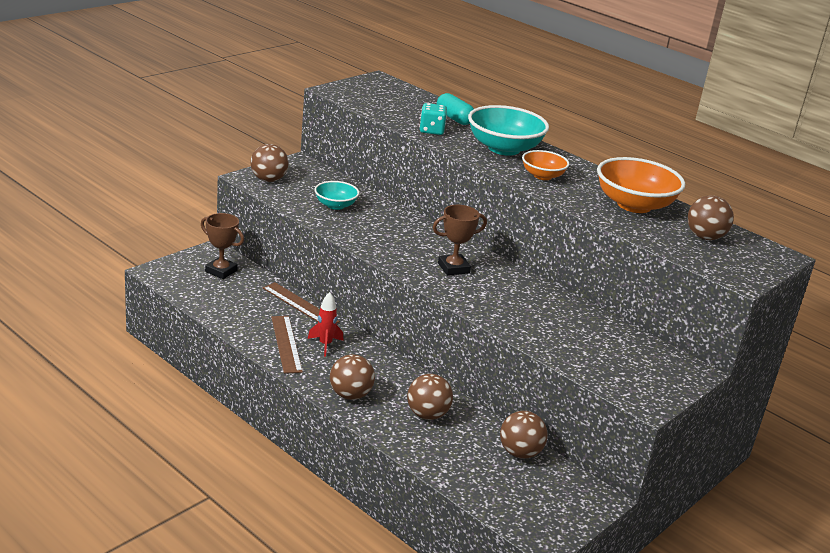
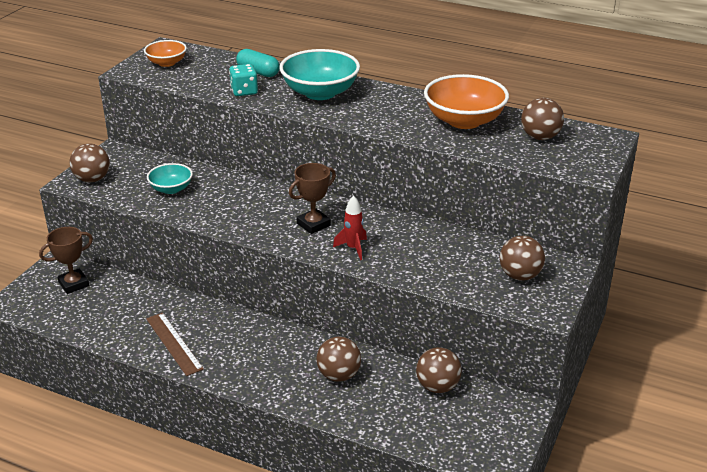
camera: 15 degrees left, 5 degrees up
(221, 271) = (74, 284): brown trophy -> brown trophy turned 45 degrees counterclockwise
(300, 305) = (168, 297): brown ruler -> none
(325, 345) = (211, 332): red rocket -> red rocket (353, 248)
(350, 395) = (259, 378): brown ball -> brown ball (520, 276)
(542, 176) = (369, 113): orange bowl -> orange bowl (167, 63)

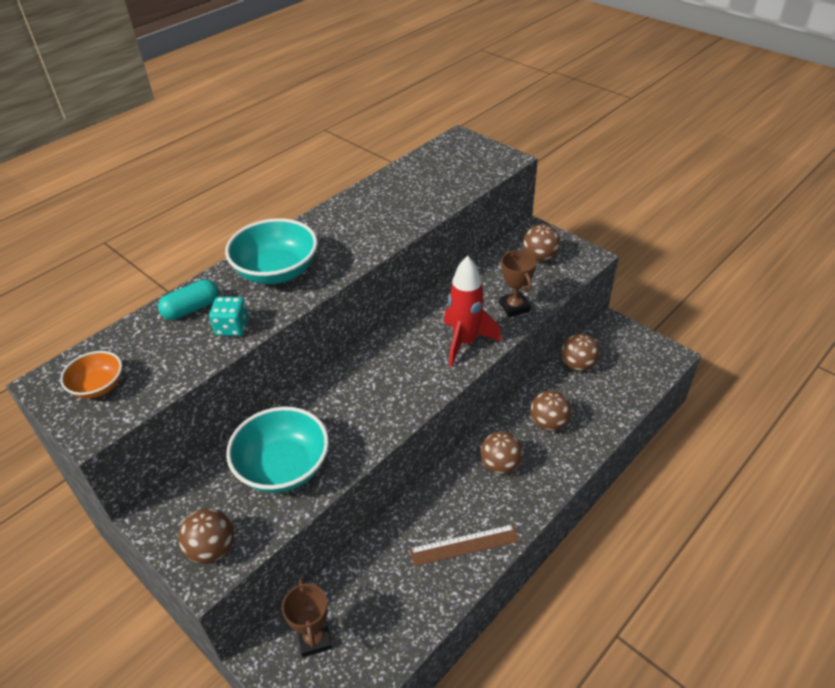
camera: 70 degrees left, 10 degrees up
(171, 189) = (283, 467): turquoise bowl -> turquoise bowl, size x1.78
(313, 224) = (413, 361): brown trophy -> brown trophy (514, 307)
(353, 248) = (465, 342): red rocket -> red rocket, size x1.79
(464, 121) = (392, 197): orange bowl -> none
(540, 137) = (442, 167): brown ball -> brown ball (500, 465)

